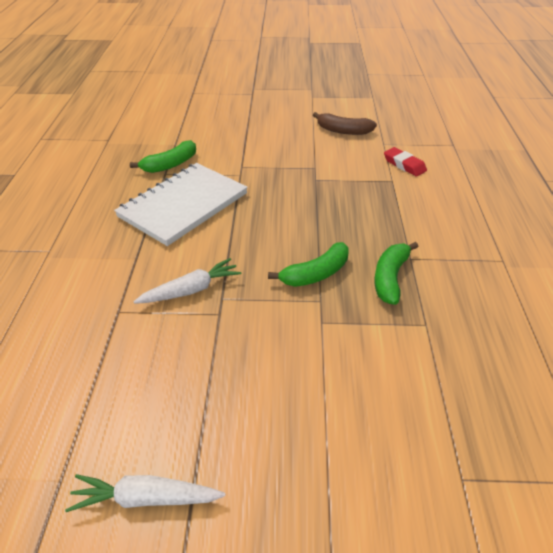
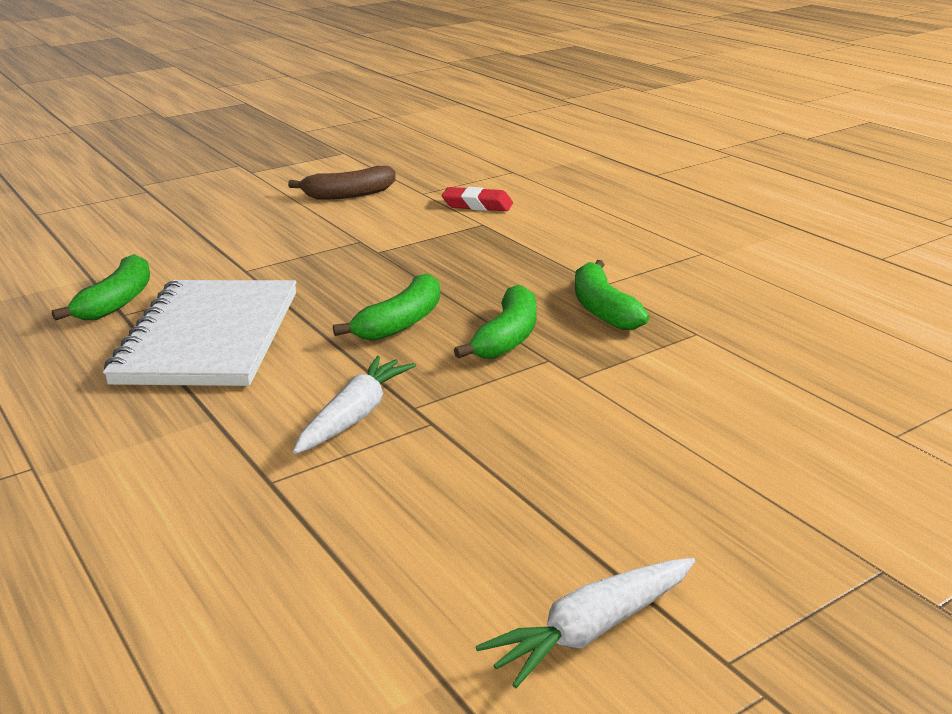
camera: 35 degrees left, 15 degrees down
(275, 237) = (401, 323): none -> green banana

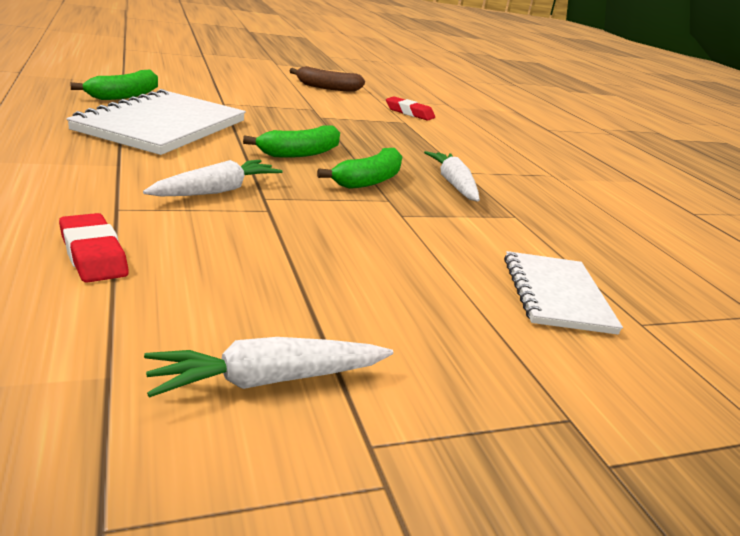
camera: 10 degrees right, 0 degrees up
(303, 551) = (93, 254): none -> red eraser
(602, 309) = (453, 184): green banana -> white carrot
(796, 429) = (556, 294): none -> white notebook

